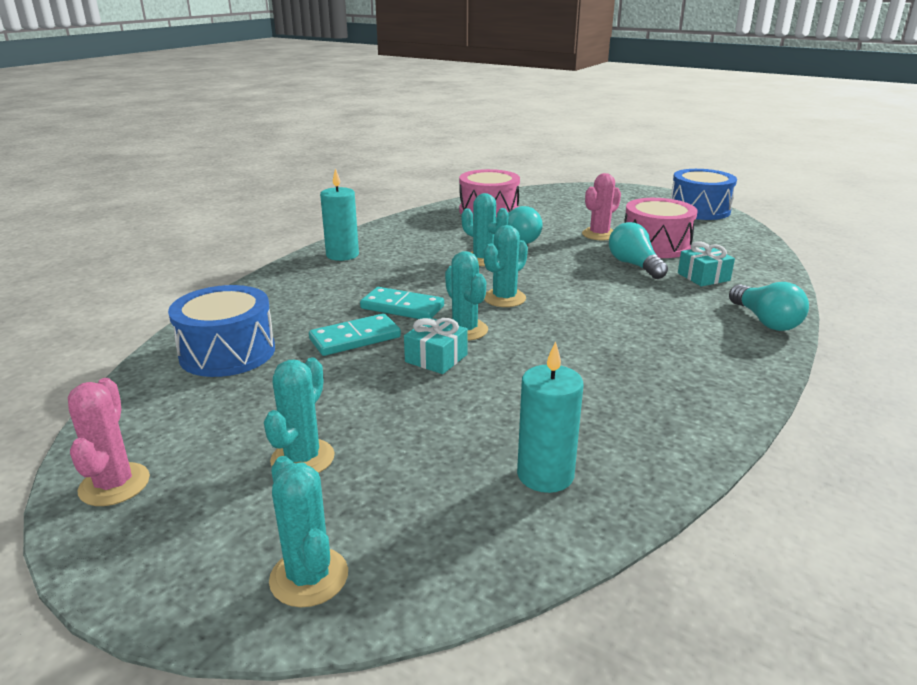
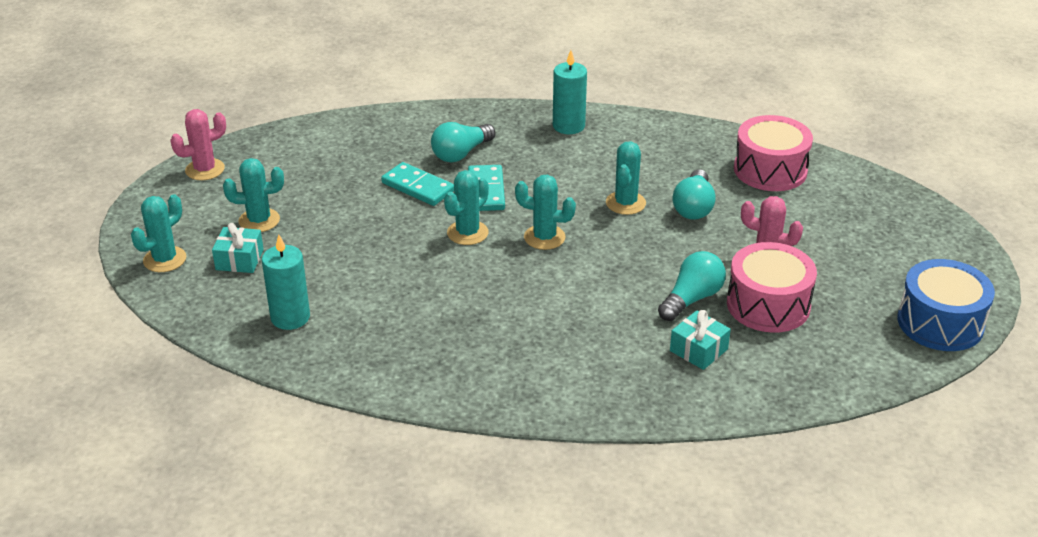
camera: 65 degrees right, 10 degrees up
(227, 352) = (361, 143): blue drum -> none
(436, 358) = (412, 233): turquoise gift -> turquoise gift (239, 260)
(765, 321) = (612, 401): turquoise light bulb -> turquoise light bulb (461, 153)

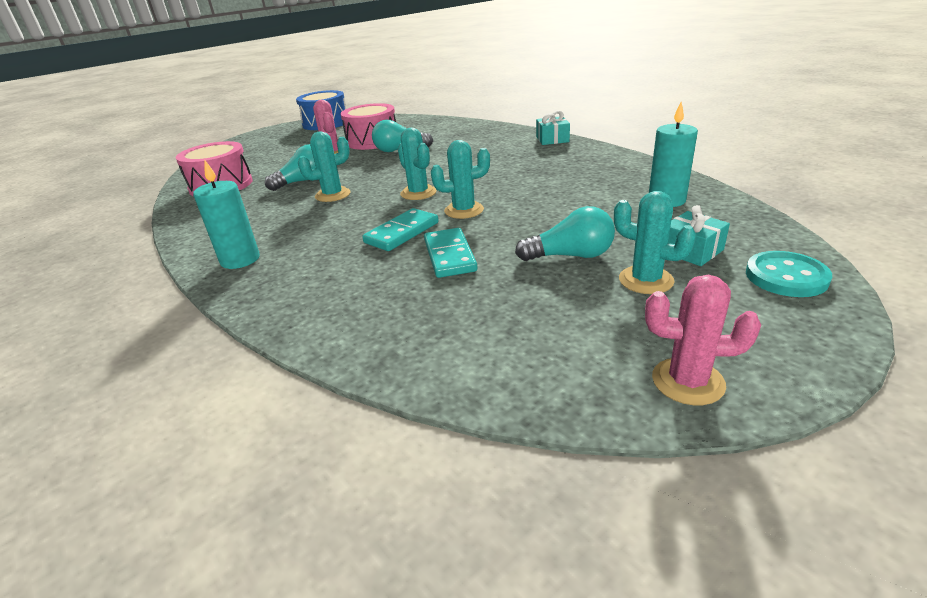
camera: 135 degrees left, 5 degrees down
(164, 259) = (786, 276): turquoise cactus -> turquoise button
(461, 153) = (365, 271): turquoise light bulb -> turquoise light bulb (570, 256)
(698, 350) = (436, 136): turquoise gift -> turquoise gift (552, 139)

